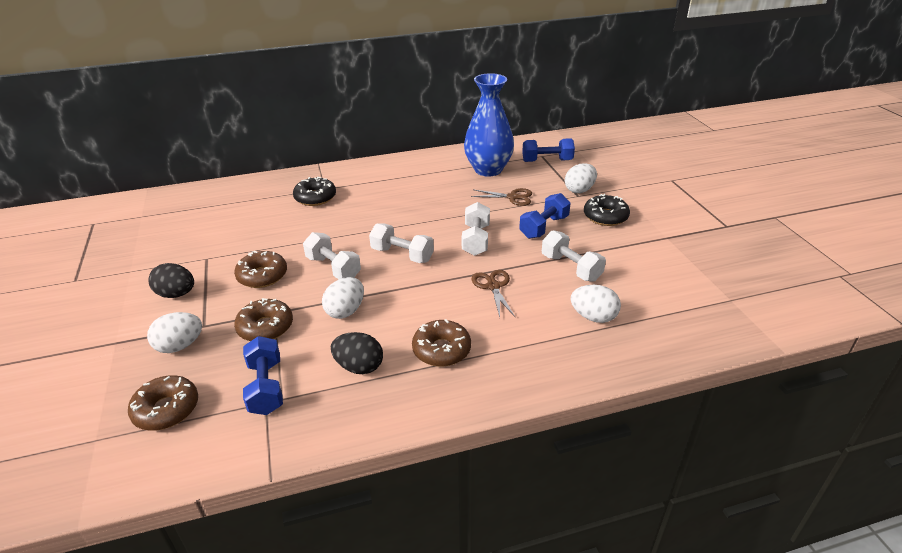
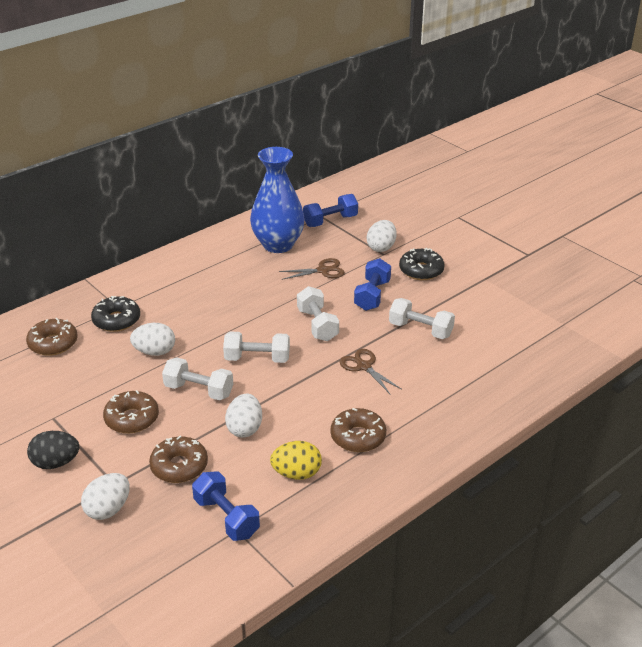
camera: 25 degrees left, 0 degrees up
(166, 409) = (149, 566): brown donut -> brown donut (53, 343)
(359, 367) = (297, 473): black egg -> yellow egg
(593, 317) = (465, 370): white egg -> white egg (155, 352)

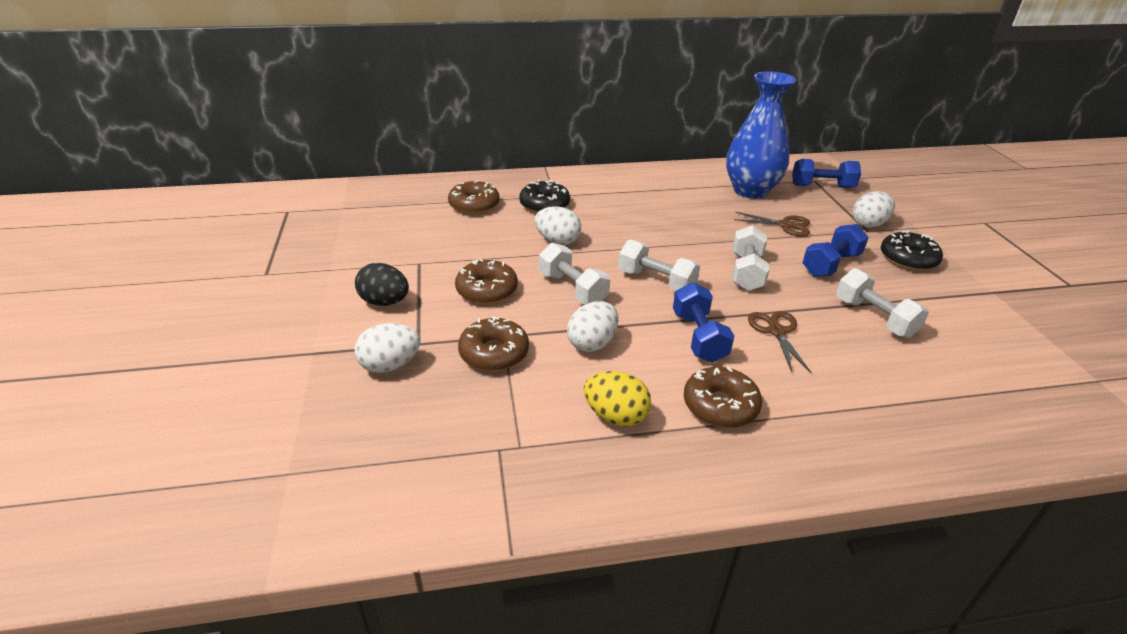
camera: 30 degrees right, 0 degrees up
(226, 517) = (499, 429): blue dumbbell -> blue dumbbell (698, 337)

